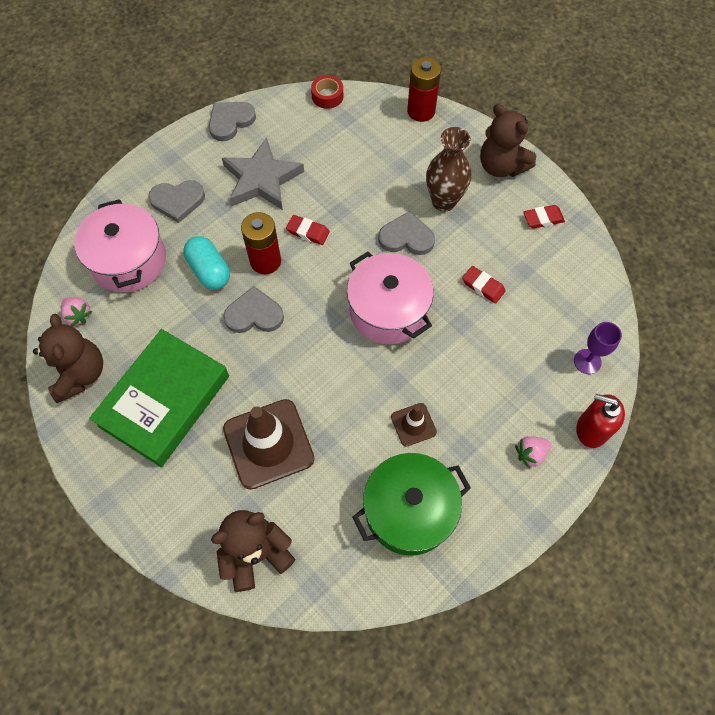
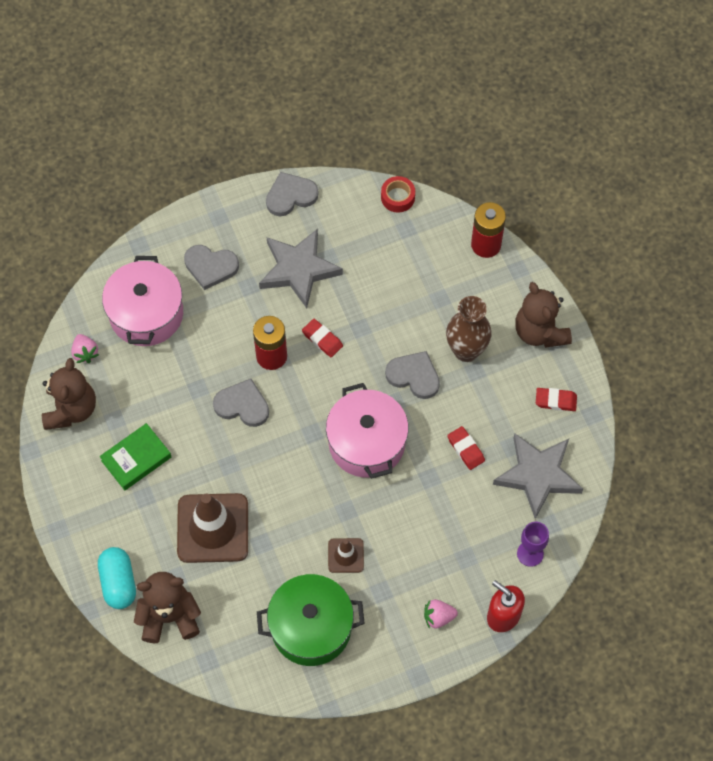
camera: 20 degrees right, 0 degrees up
(164, 401) = (136, 459): green book -> green book, size x0.55
(209, 271) = (216, 348): turquoise capsule -> turquoise capsule (118, 582)
(559, 288) = (538, 475): none -> grey star

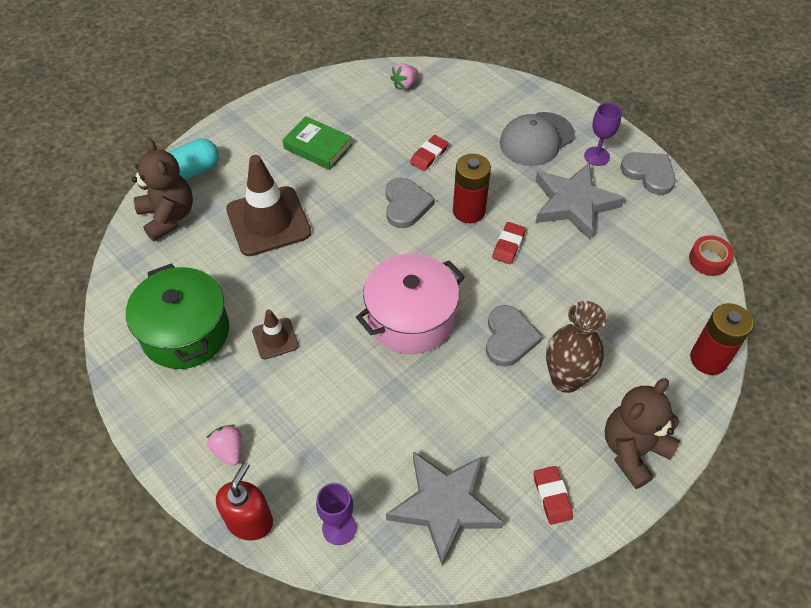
camera: 70 degrees right, 10 degrees down
(71, 409) = (347, 92): brown teddy bear -> none
(146, 314) = (463, 111): pink pot -> none
(210, 267) = (536, 139): grey heart -> grey cap
(253, 227) = (597, 156): none -> purple goblet
(465, 449) = (444, 416): red eraser -> red eraser (429, 155)

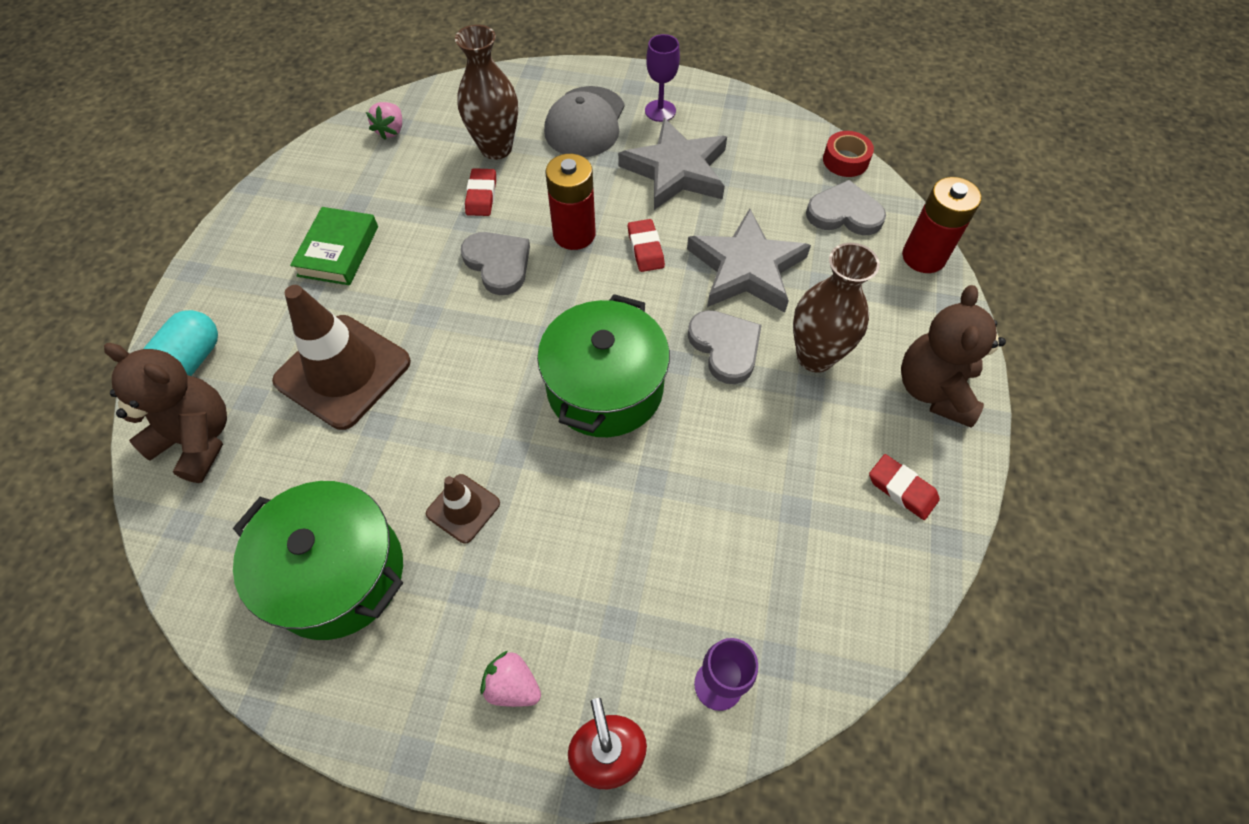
camera: 35 degrees left, 5 degrees up
(318, 147) = (338, 251): green book -> green book turned 75 degrees counterclockwise
(411, 318) = (605, 388): pink pot -> green pot
(445, 506) = (808, 575): grey star -> grey star (746, 268)
(462, 128) = (496, 148): none -> brown vase
(649, 173) = (724, 104): grey heart -> grey heart (844, 213)

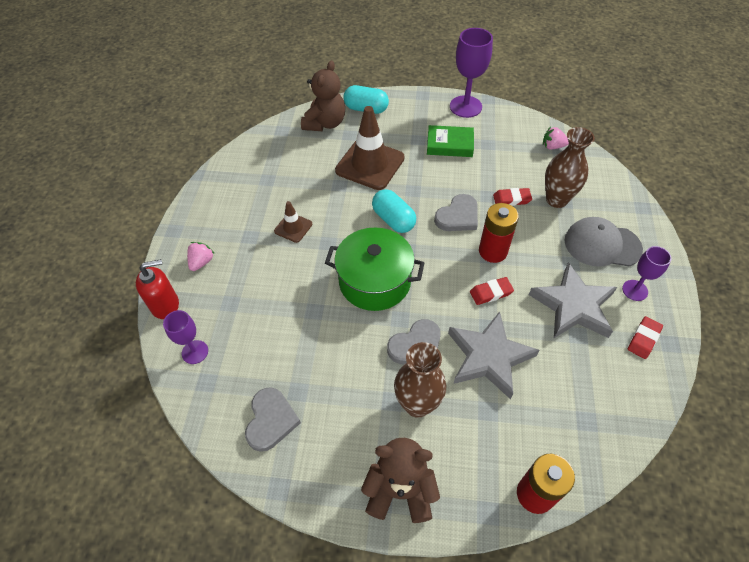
camera: 85 degrees right, 5 degrees down
(254, 216) = (465, 106): none -> purple goblet
(338, 573) = (258, 187): green pot -> none
(484, 349) = (393, 220): none -> turquoise capsule
(844, 213) = (566, 429): grey heart -> grey heart (271, 420)
(845, 160) = (631, 432): red tape -> none
(902, 489) = (315, 460): red eraser -> red eraser (643, 339)

